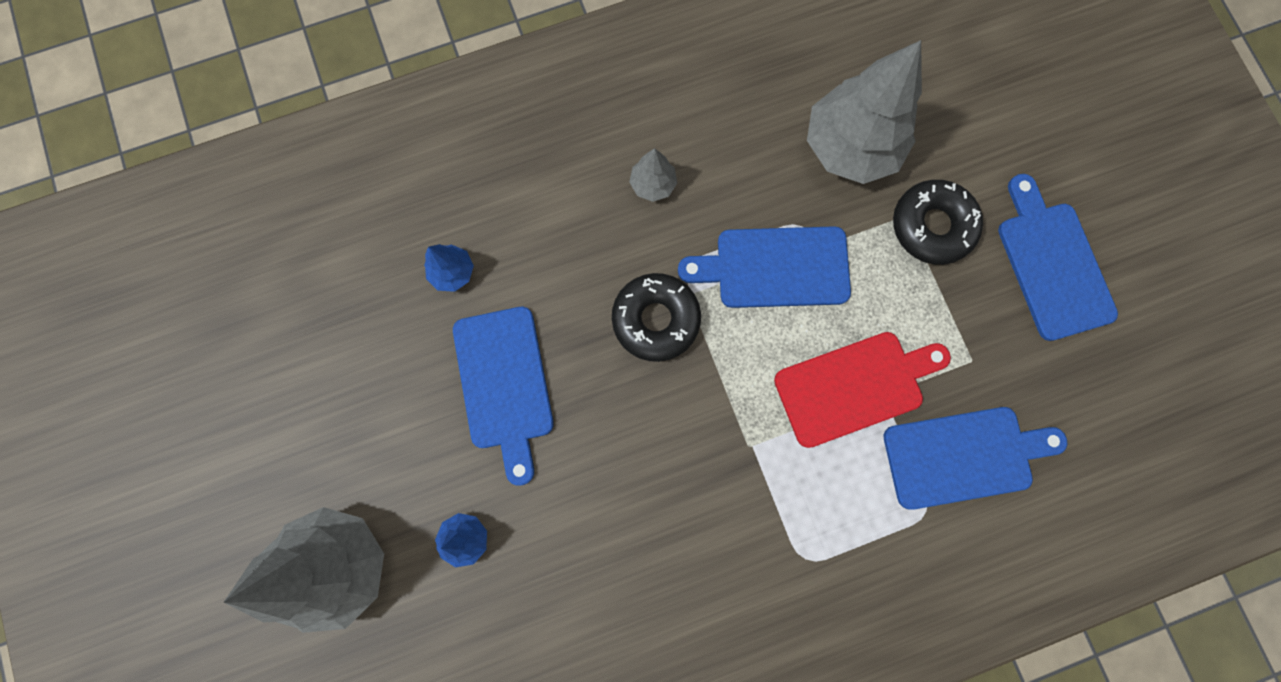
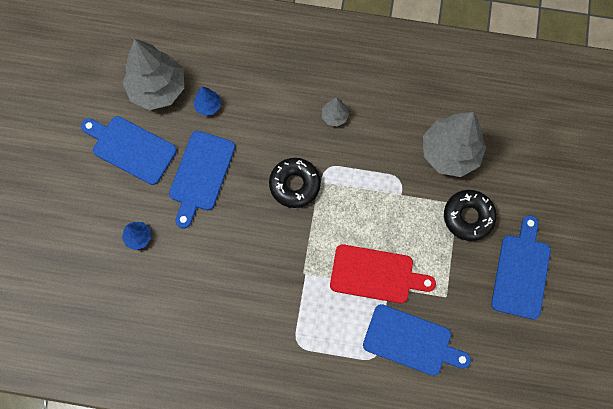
camera: 30 degrees right, 5 degrees down
(340, 564) = (73, 215): grey tree -> grey tree (158, 88)
(775, 267) = (372, 192): blue cutting board -> blue cutting board (131, 148)

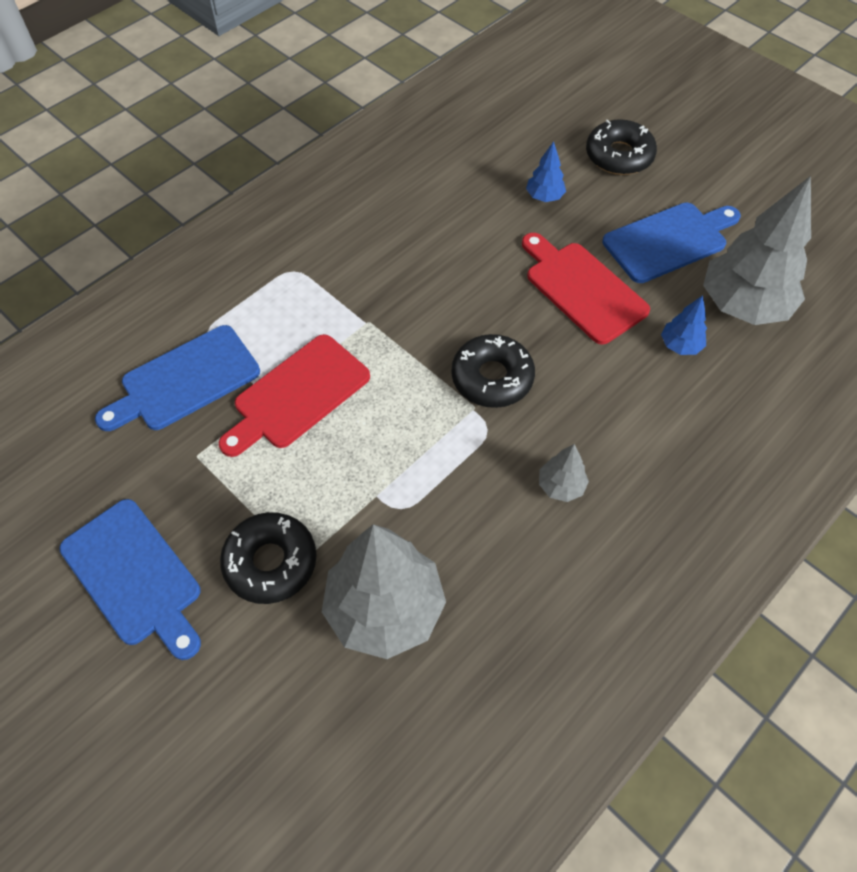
camera: 125 degrees right, 15 degrees down
(71, 214) = (619, 156): none -> black donut
(201, 174) = (582, 289): blue cutting board -> red cutting board

